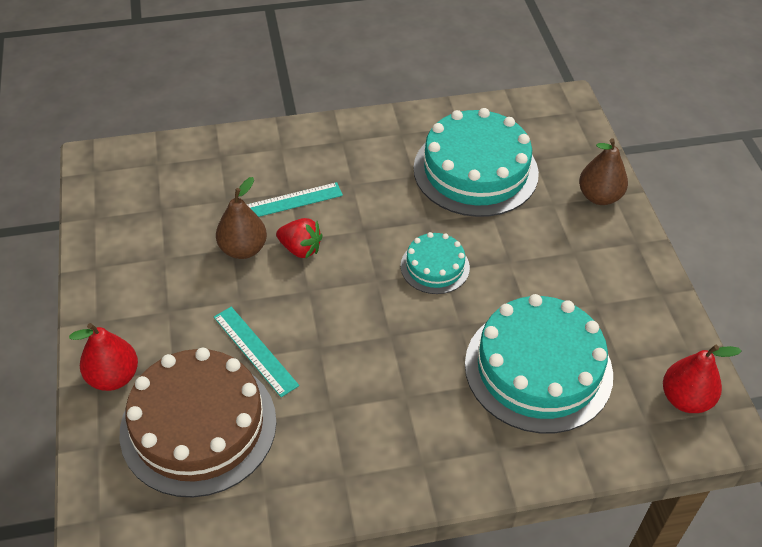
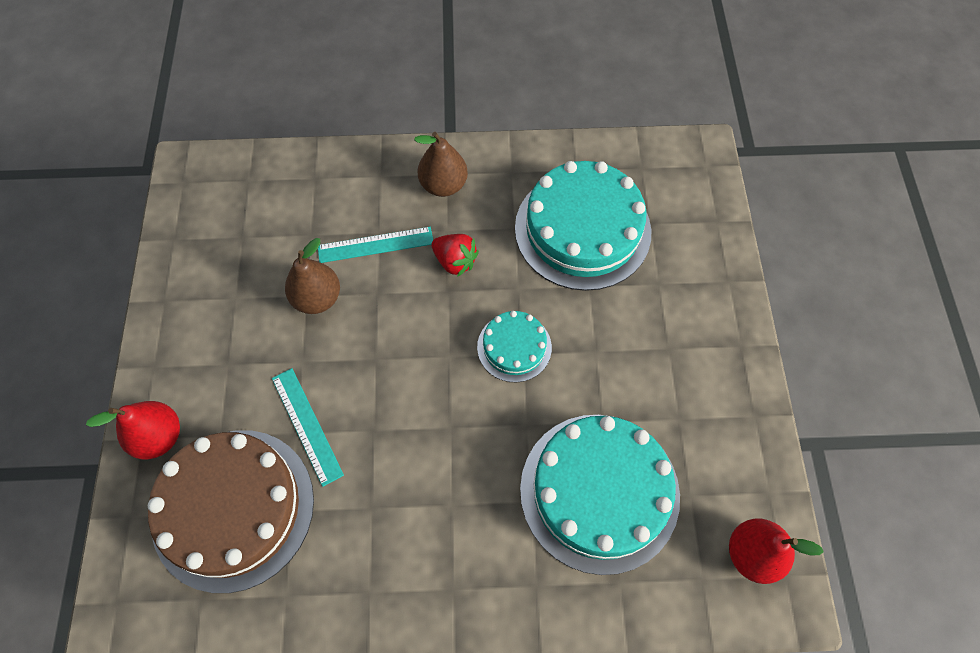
camera: 10 degrees right, 15 degrees up
(300, 249) = (376, 306): red strawberry -> red strawberry (455, 261)
(599, 196) = (712, 280): brown pear -> brown pear (443, 185)

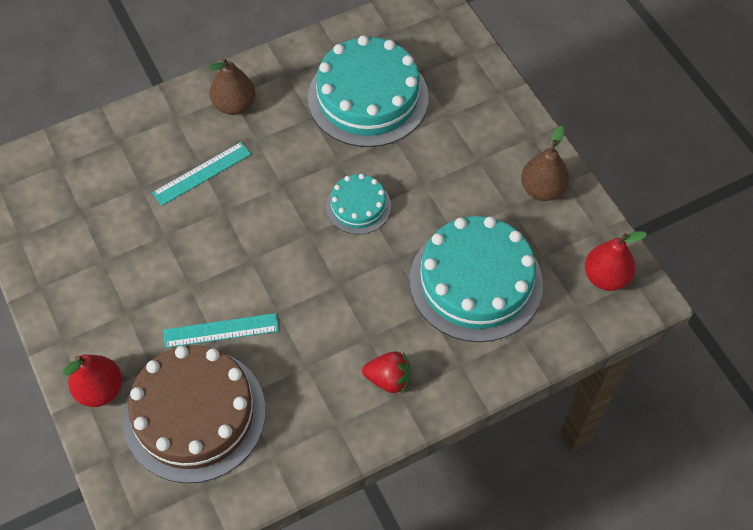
camera: 25 degrees left, 5 degrees down
(307, 425) = (221, 330): turquoise ruler -> turquoise ruler turned 45 degrees counterclockwise
(317, 298) = (175, 233): brown pear -> brown pear (542, 189)
(455, 261) = (276, 161): red strawberry -> red strawberry (388, 379)

